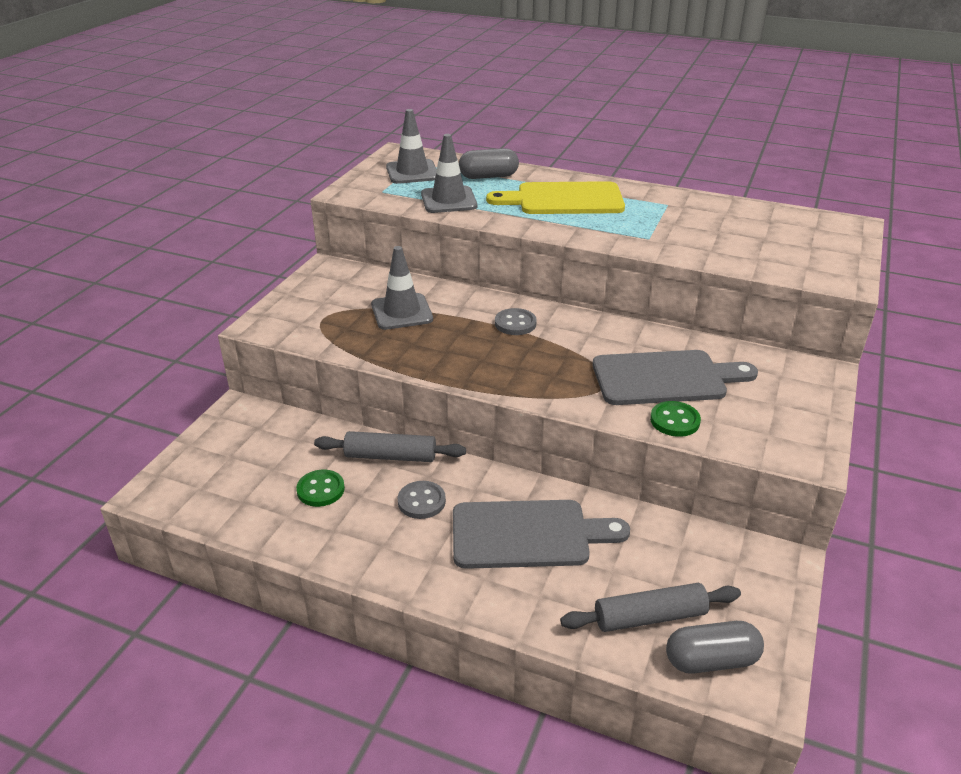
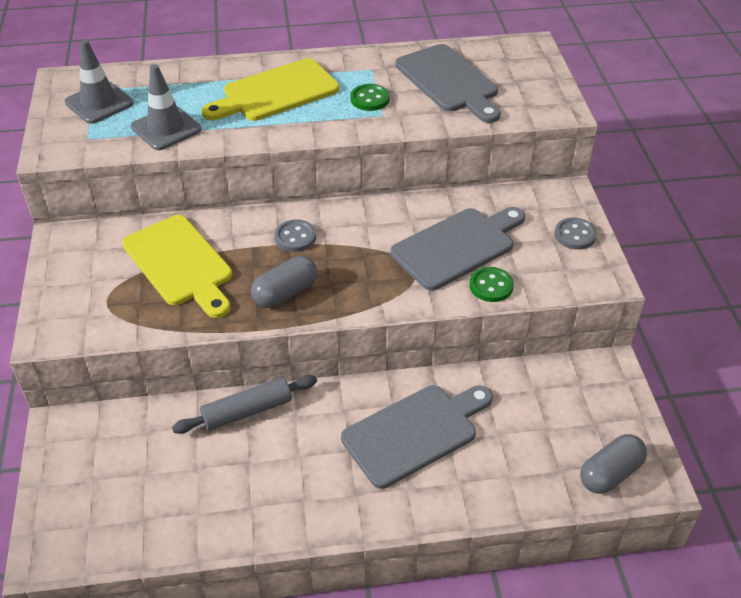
camera: 30 degrees left, 10 degrees up
(320, 490) = (208, 473): green button -> green button (370, 99)
(401, 312) = (180, 264): grey traffic cone -> yellow cutting board
(421, 501) = (307, 443): grey button -> grey button (575, 235)
(488, 176) = (182, 85): grey capsule -> grey capsule (285, 293)
(650, 617) = (549, 460): grey rolling pin -> none
(738, 230) = (449, 81): none -> grey cutting board

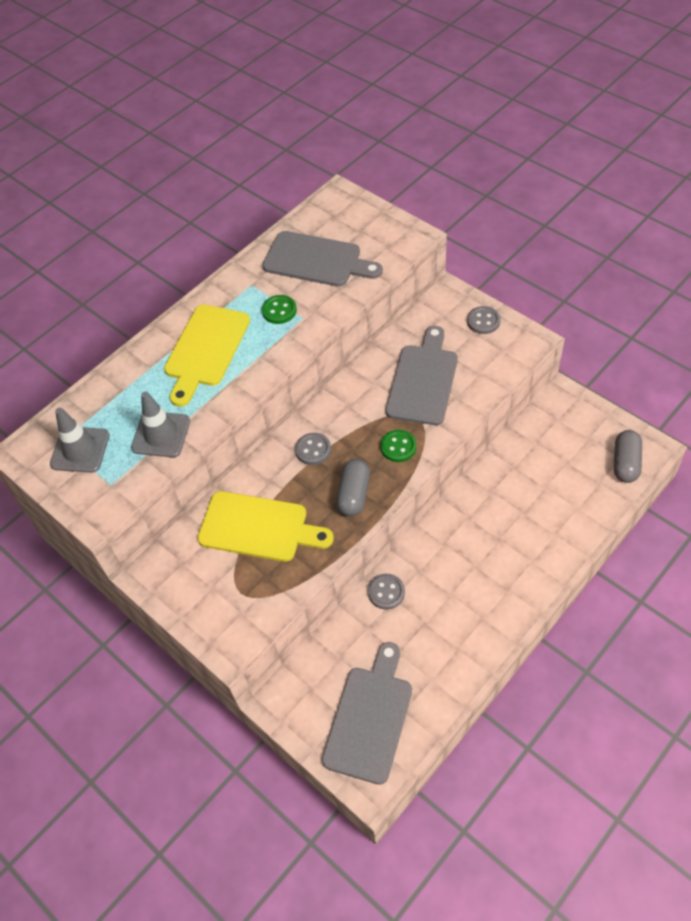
camera: 35 degrees left, 10 degrees up
(247, 411) = (386, 592): grey rolling pin -> grey button
(415, 432) = (499, 524): grey cutting board -> grey cutting board (370, 718)
(491, 286) = (472, 394): green button -> green button (398, 447)

